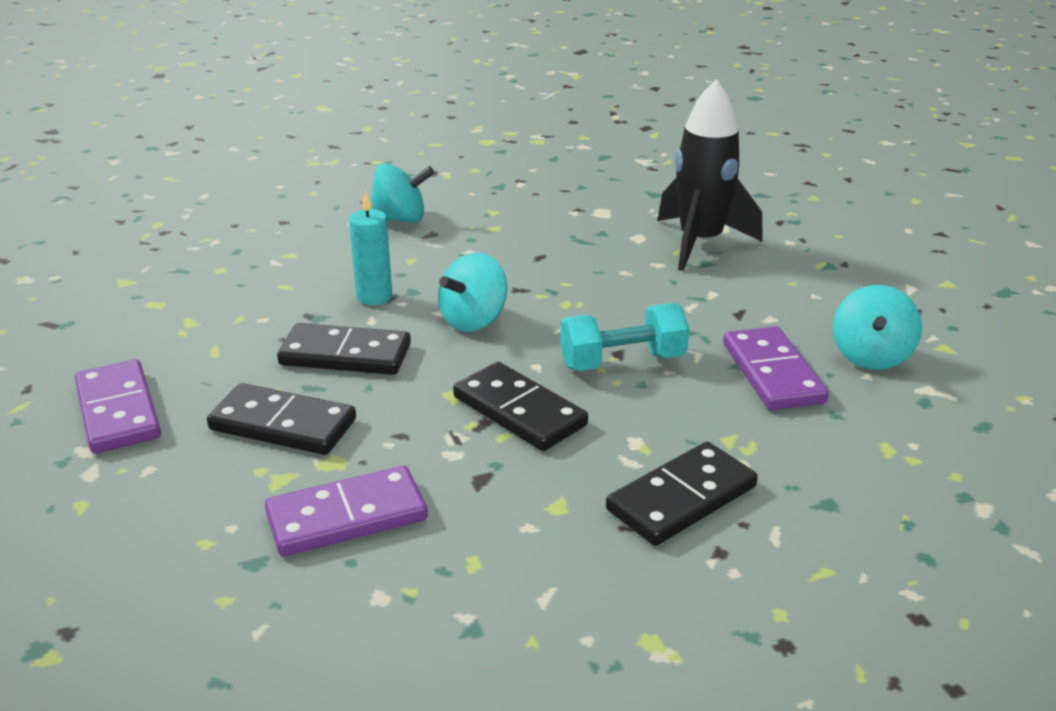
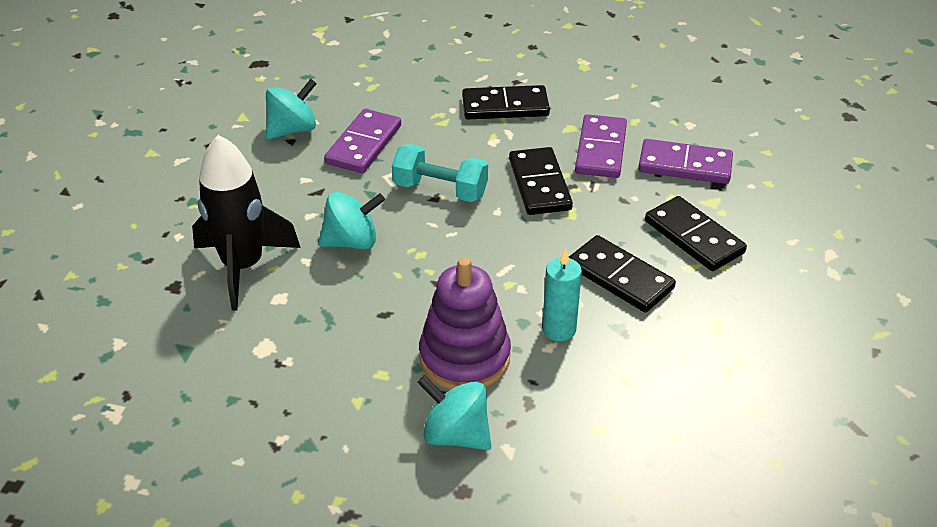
camera: 145 degrees left, 10 degrees up
(118, 411) = (805, 297): purple domino -> purple domino (601, 150)
(439, 255) = (464, 357): none -> purple stacking toy
(473, 320) = (503, 268): turquoise spinning top -> turquoise spinning top (352, 242)

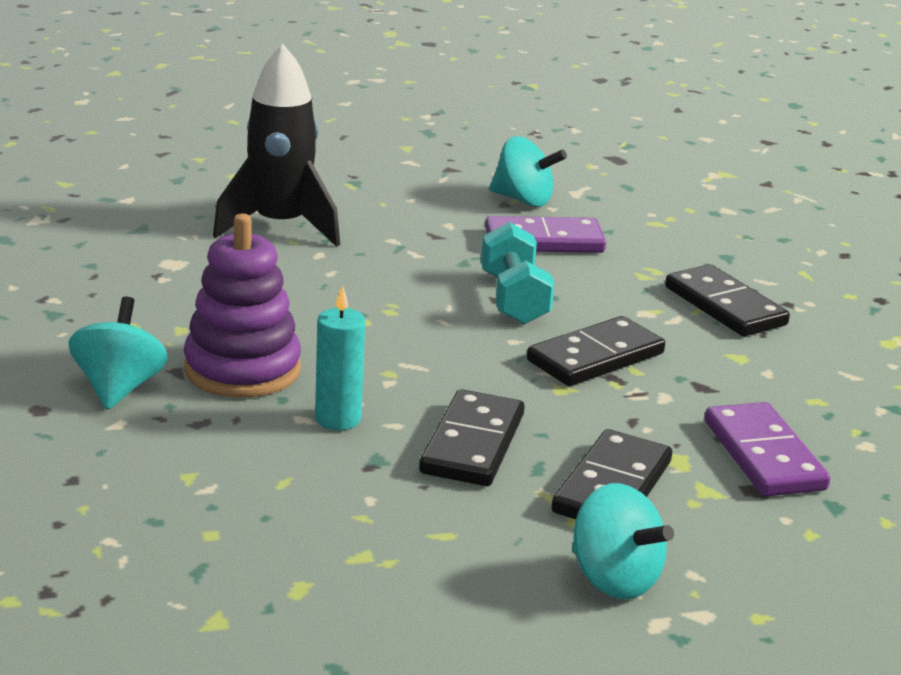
camera: 60 degrees right, 15 degrees down
(352, 242) = (372, 270): turquoise spinning top -> turquoise spinning top (614, 579)
(601, 150) = (719, 386): purple domino -> none

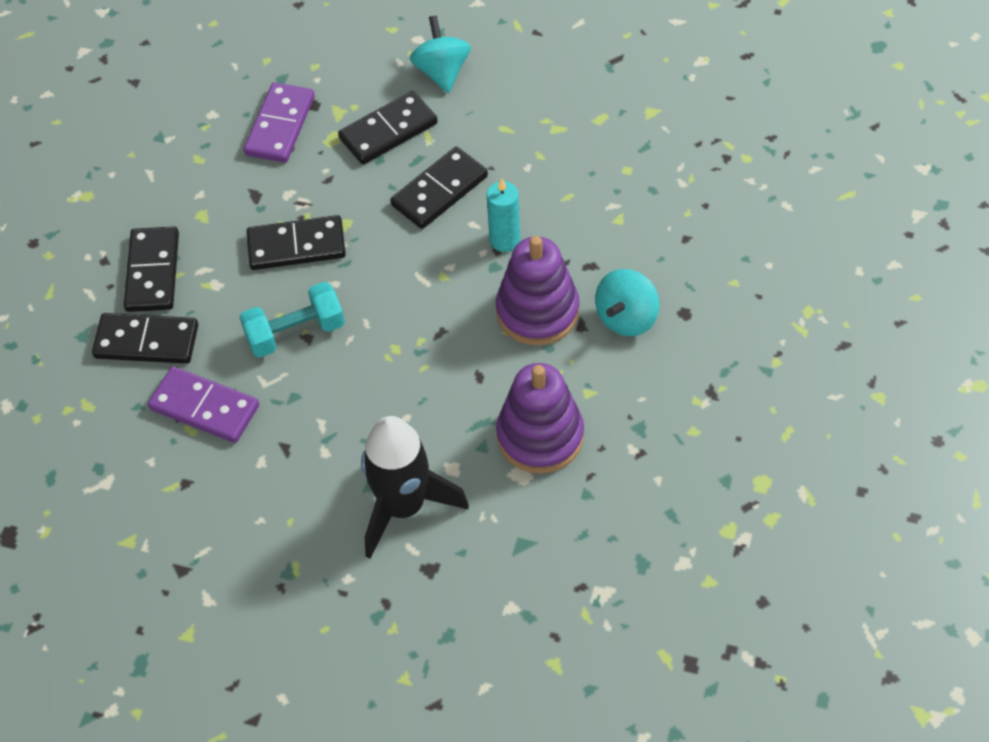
camera: 145 degrees left, 30 degrees up
(169, 287) = (540, 436): none -> purple stacking toy
(514, 299) = (295, 332): turquoise dumbbell -> turquoise dumbbell turned 45 degrees clockwise
(523, 200) = (164, 483): turquoise spinning top -> none
(659, 264) = (146, 341): none -> black domino

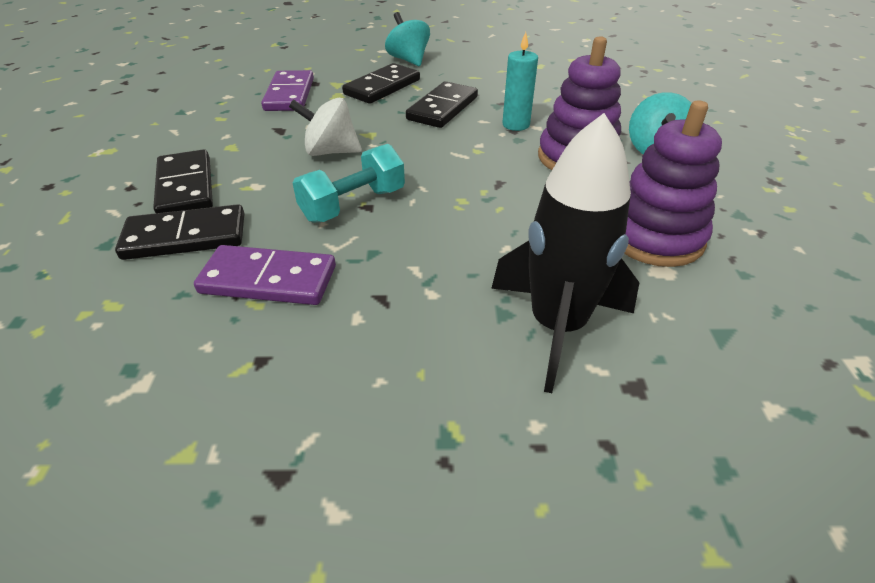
camera: 20 degrees left, 15 degrees down
(296, 246) = (330, 152): black domino -> white spinning top

